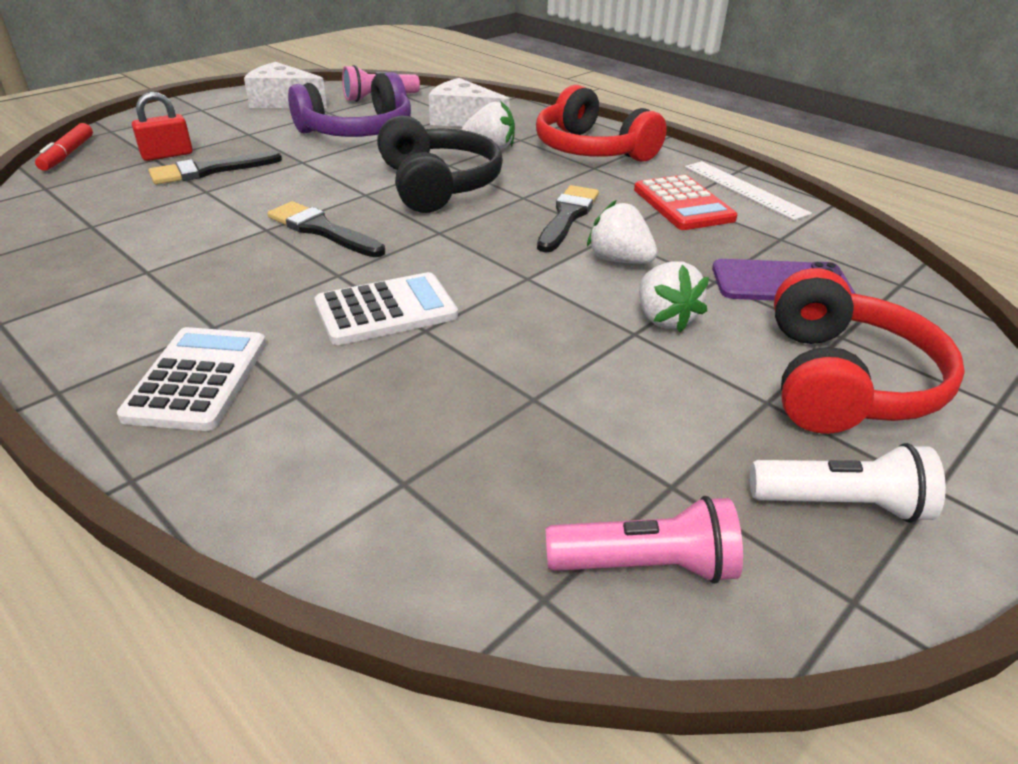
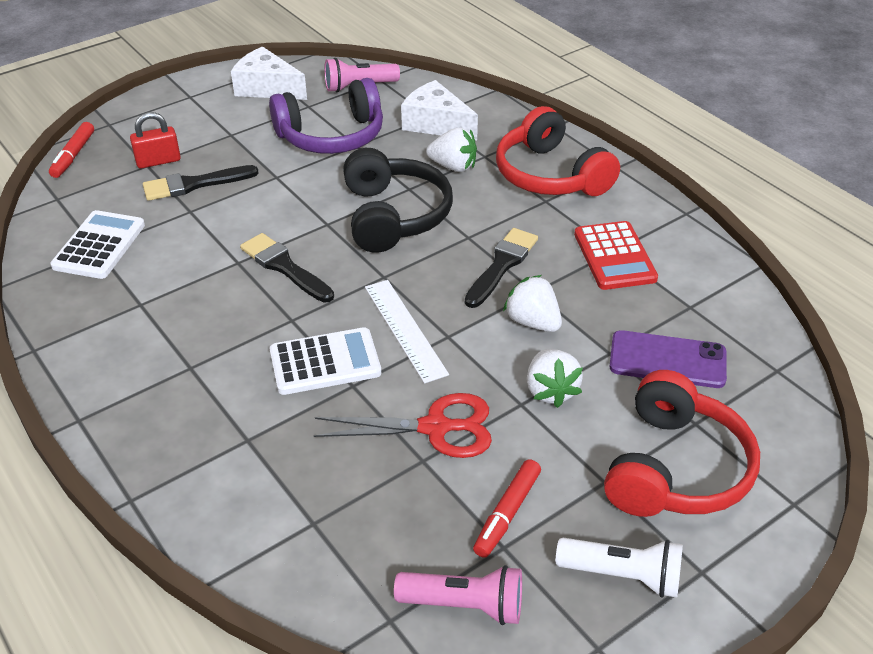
camera: 10 degrees right, 5 degrees up
(197, 379) = (177, 418): white calculator -> white calculator (99, 246)
(539, 364) = (435, 428): none -> red scissors
(662, 447) = (507, 513): none -> red marker
(744, 189) = (681, 240): white ruler -> white ruler (404, 329)

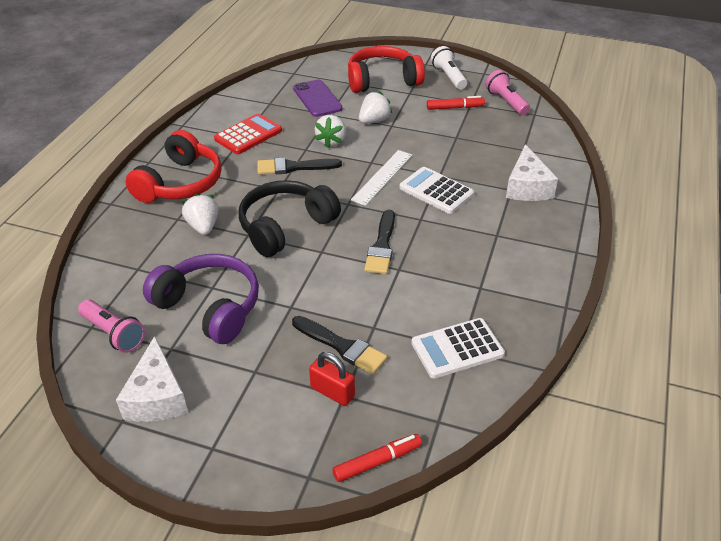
camera: 125 degrees left, 0 degrees up
(435, 428) = (434, 141): red scissors -> none
(436, 124) = (149, 260): white cheese -> white cheese (527, 187)

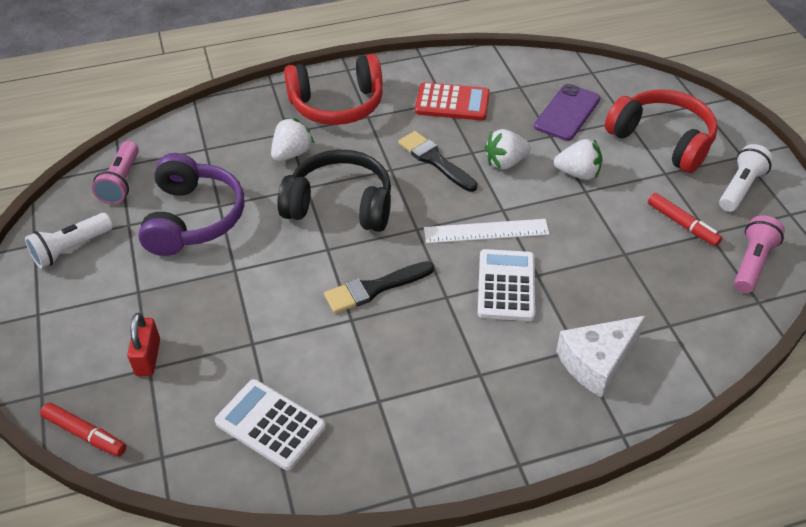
camera: 55 degrees right, 5 degrees up
(157, 397) = (71, 248): white cheese -> white flashlight
(341, 346) = (209, 333): black brush -> none

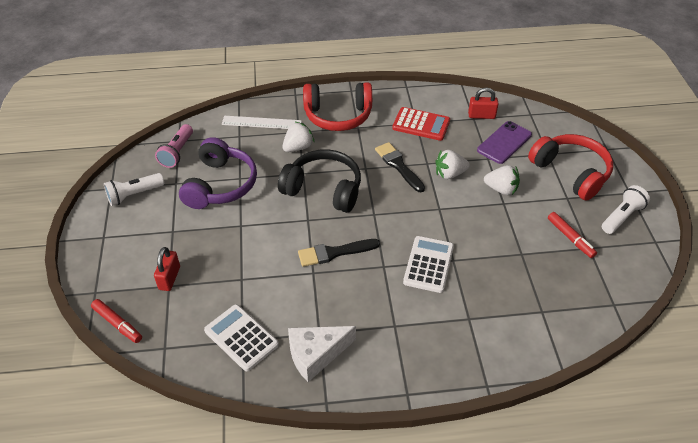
camera: 10 degrees right, 0 degrees up
(486, 231) = (423, 223): white ruler -> white ruler (261, 123)
(529, 81) = (481, 116): none -> red padlock
(597, 362) = (481, 330): white cheese -> white cheese (316, 355)
(752, 263) = (616, 275): pink flashlight -> none

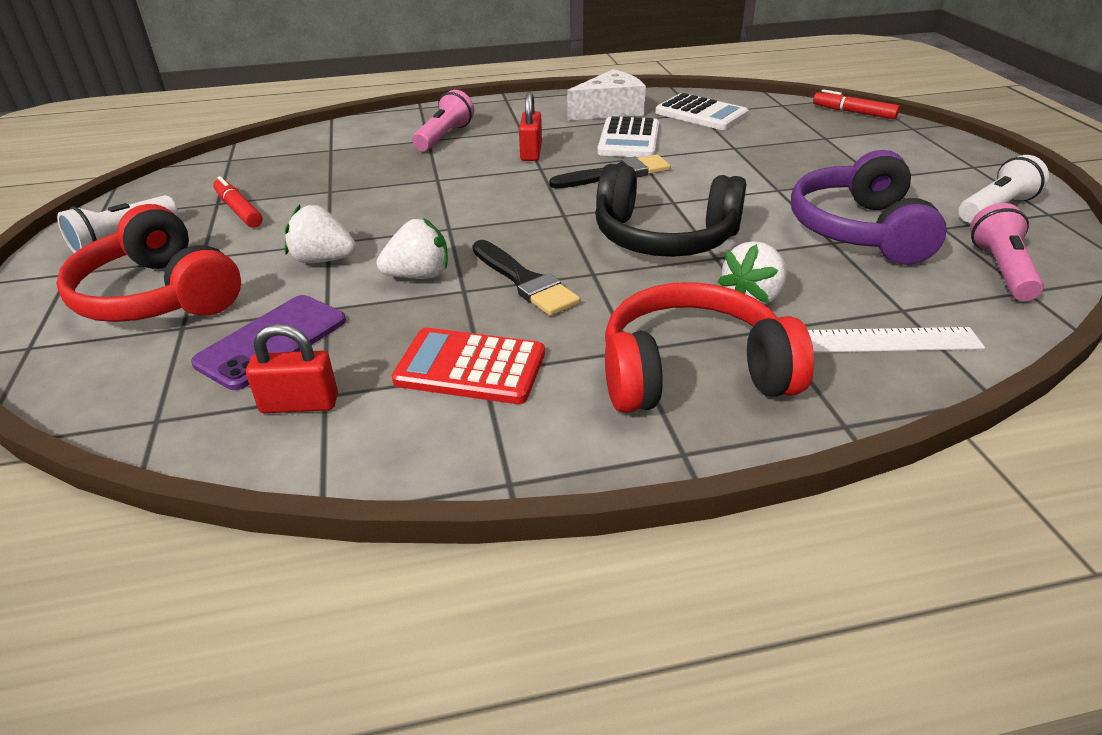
camera: 175 degrees right, 10 degrees down
(169, 278) = (831, 142): red padlock -> red padlock (531, 152)
(428, 264) = (475, 173): white calculator -> white calculator (629, 139)
(456, 321) = (444, 137): none -> pink flashlight

